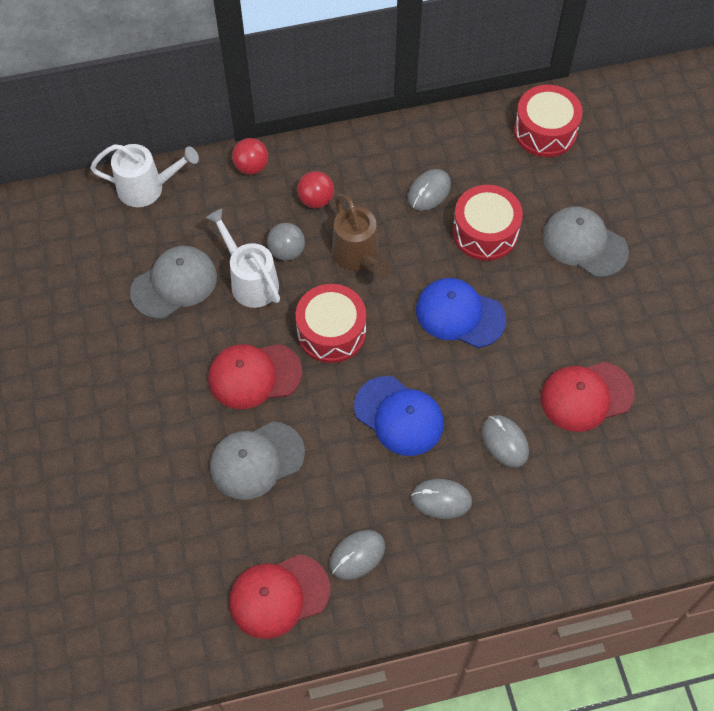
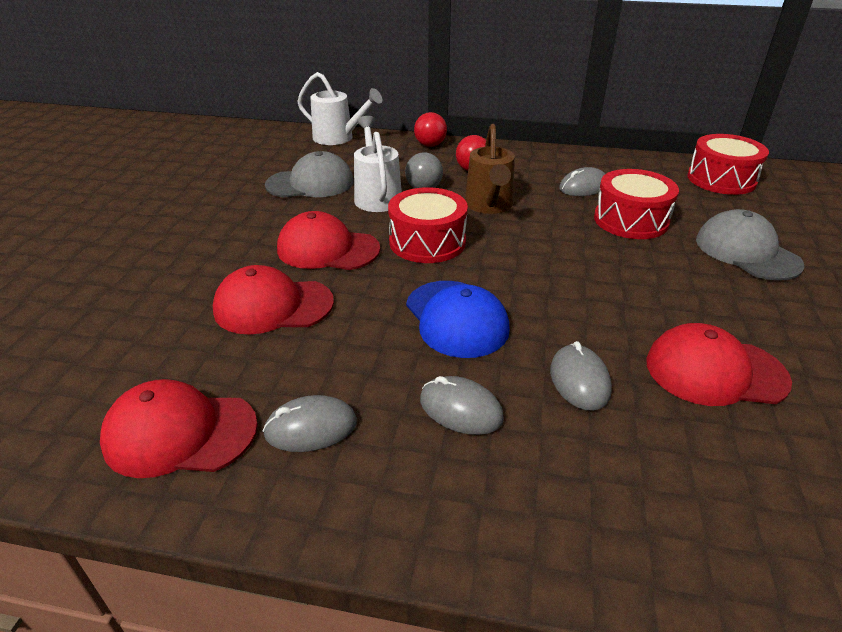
camera: 25 degrees right, 25 degrees down
(256, 460) = (273, 306): grey cap -> red cap
(460, 314) = (574, 264): blue cap -> none

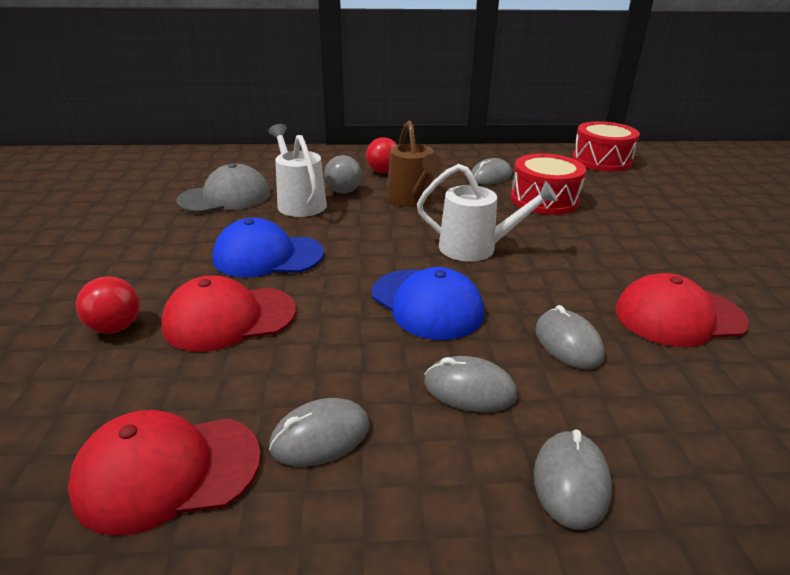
camera: 15 degrees left, 5 degrees down
(327, 249) = (268, 256): red cap -> blue cap
(338, 138) = (239, 155): white watering can -> white watering can (476, 248)
(427, 242) = (367, 238): red drum -> none
(430, 145) = (333, 154): red ball -> red ball (115, 327)
(516, 513) = (571, 482): none -> grey mouse
(746, 252) = (651, 215): grey cap -> none

